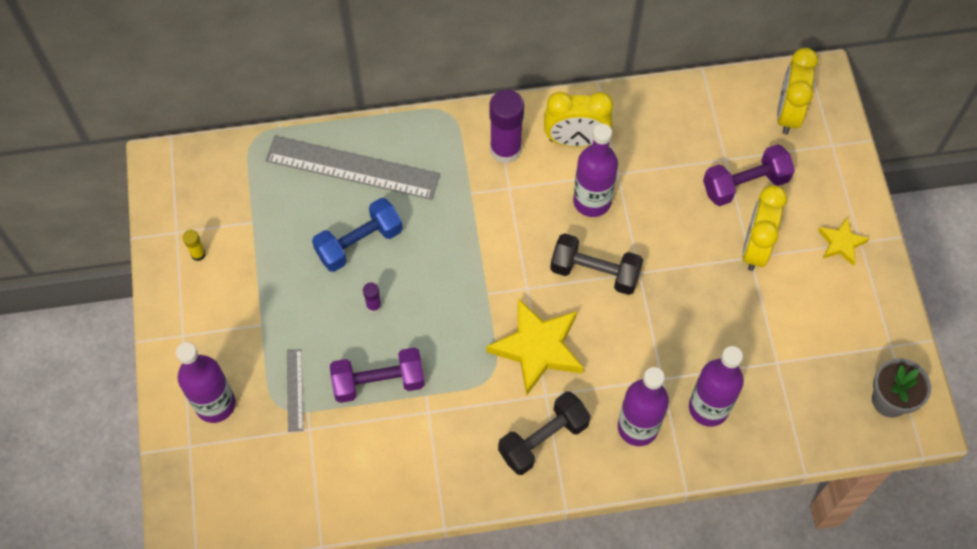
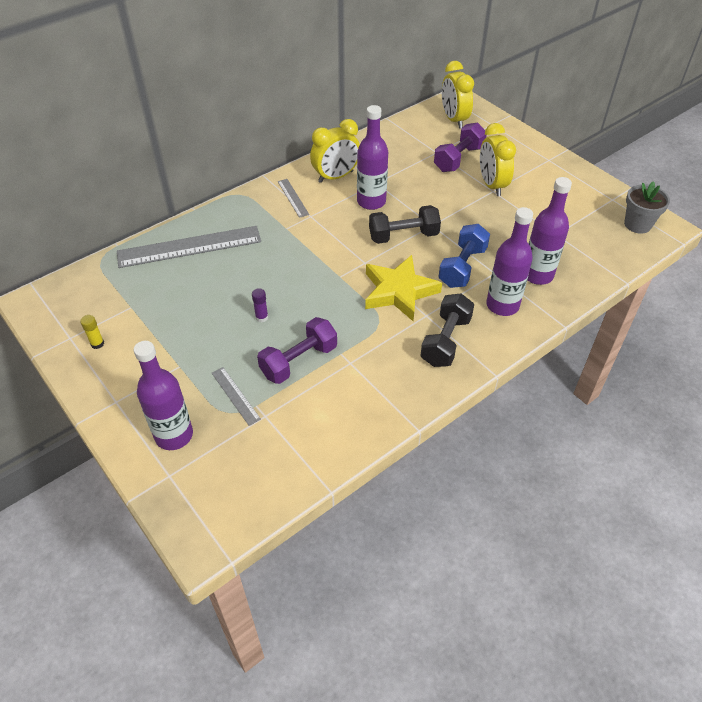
camera: 30 degrees left, 15 degrees down
(359, 243) = (224, 286): blue dumbbell -> blue dumbbell (462, 267)
(505, 149) = (293, 198): purple glue stick -> grey ruler
(841, 243) = (538, 164): yellow star -> none

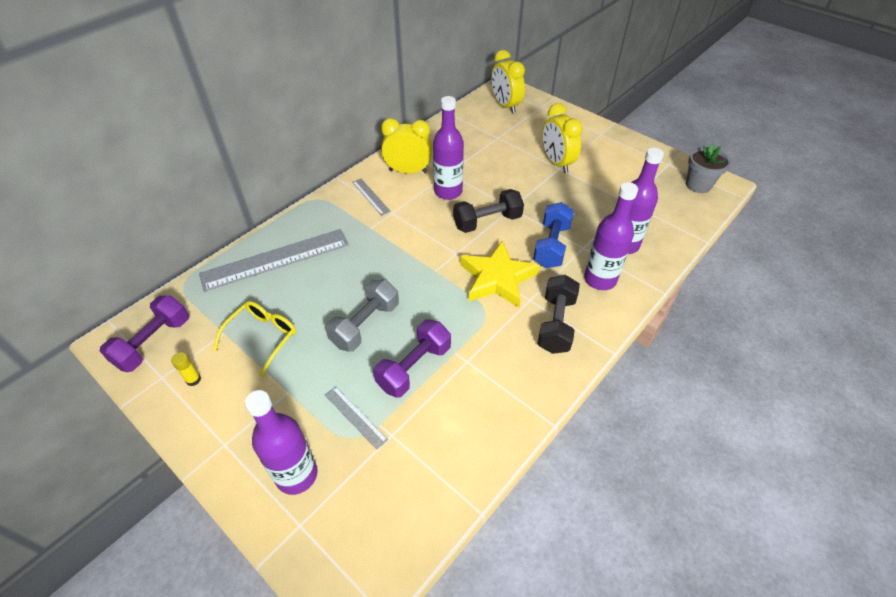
camera: 10 degrees left, 0 degrees up
(165, 315) = (262, 337): none -> yellow glasses
(262, 317) = (365, 325): purple glue stick -> grey dumbbell
(336, 177) = (408, 171): yellow clock -> yellow clock turned 135 degrees counterclockwise
(458, 159) = (519, 142): purple dumbbell -> purple dumbbell (153, 343)

